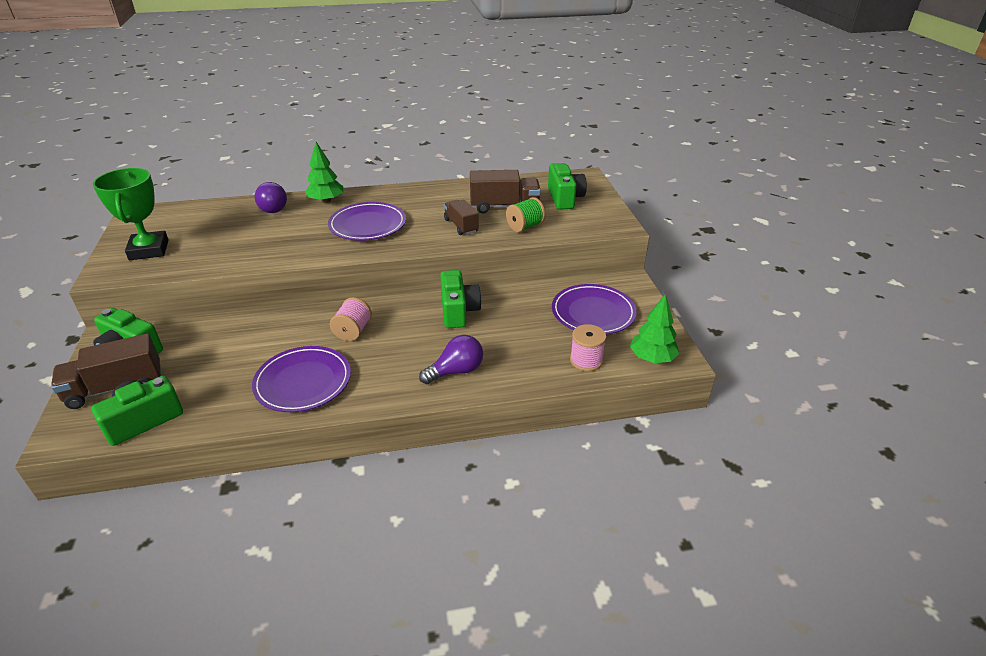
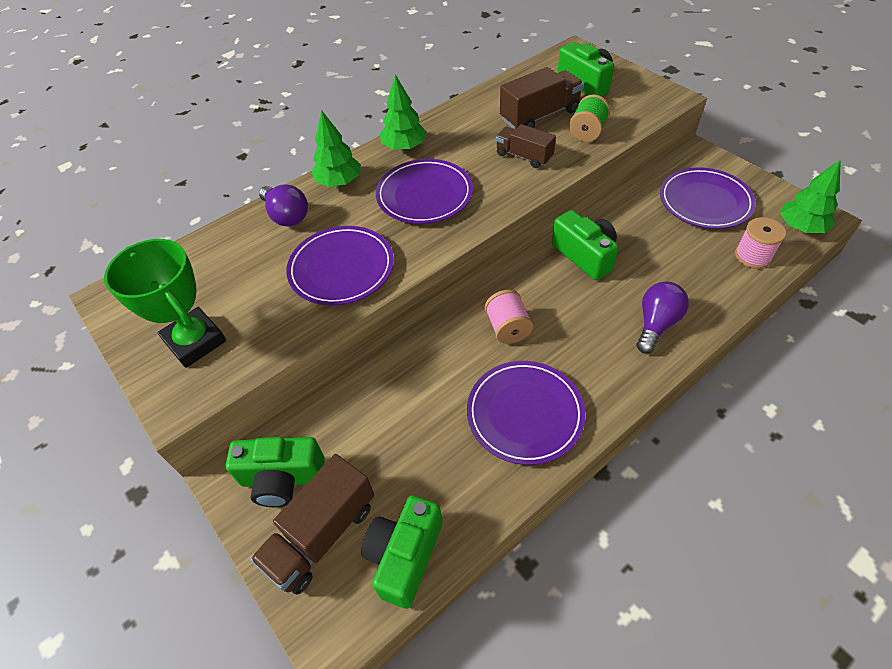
camera: 25 degrees left, 15 degrees up
(268, 245) = (341, 268): none -> purple plate
(390, 195) = (404, 147): none -> green tree

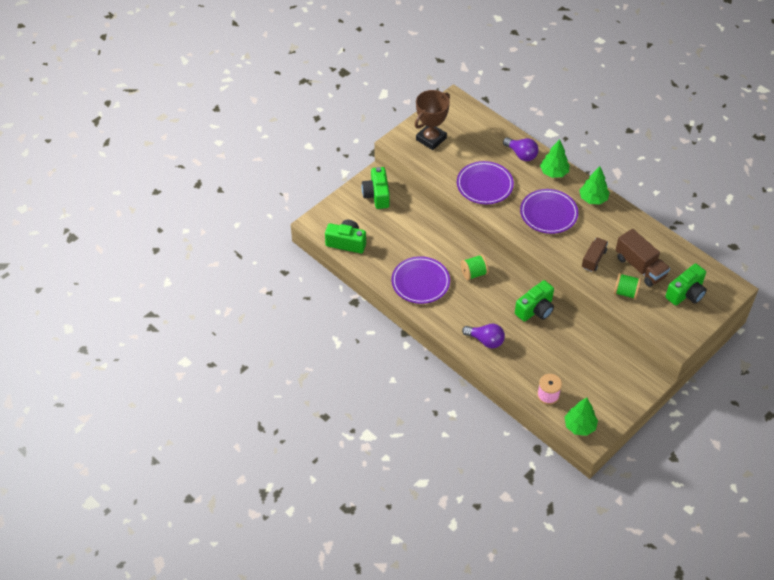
camera: 80 degrees right, 0 degrees up
(195, 341) = (431, 139): green trophy -> brown trophy
(286, 216) = (521, 154): purple light bulb -> purple light bulb turned 90 degrees counterclockwise
(321, 534) = (353, 213): brown truck -> none
(508, 328) = (474, 273): pink spool -> green spool
(705, 201) = (597, 377): purple plate -> none

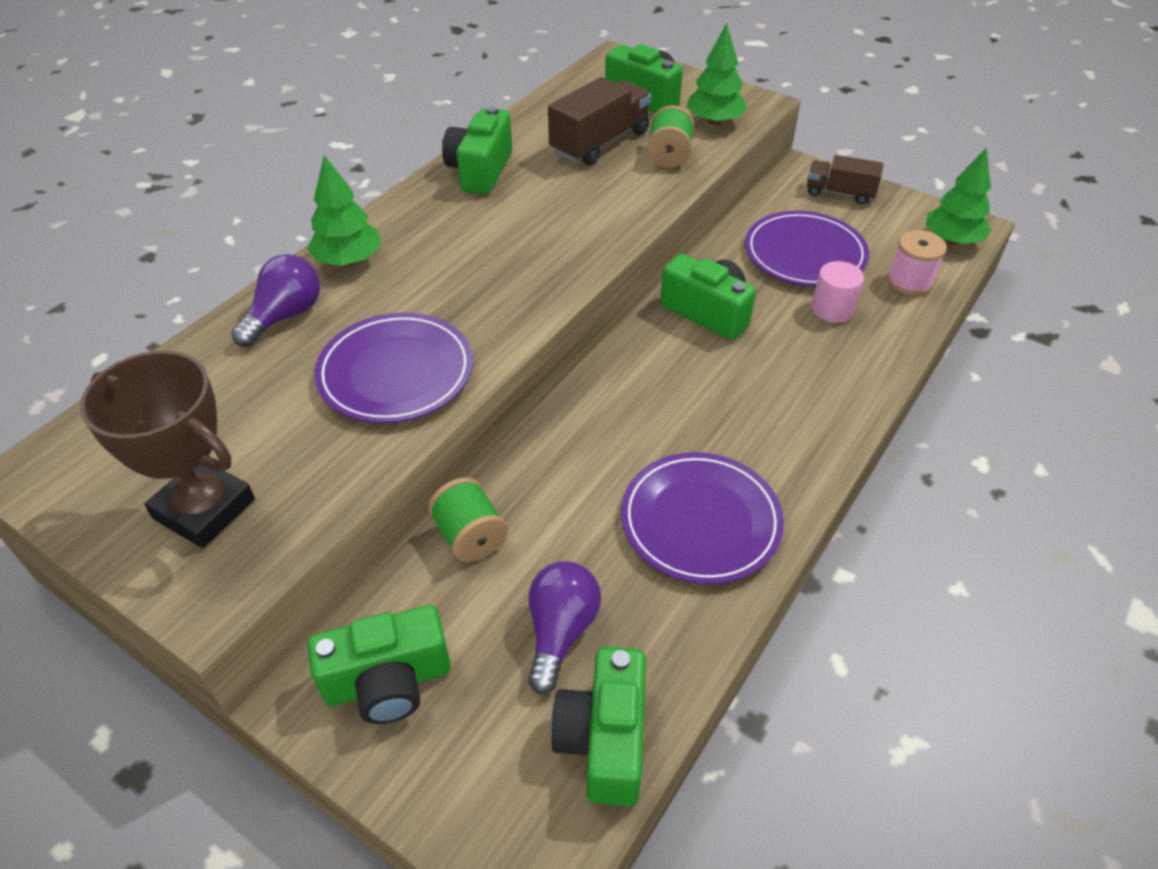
camera: 100 degrees left, 5 degrees down
(474, 273) = (639, 419): green spool -> green spool (470, 536)
(485, 340) = (825, 380): purple light bulb -> purple light bulb (560, 631)
(531, 357) = (832, 309): none -> pink cylinder
(548, 213) = (480, 260): purple plate -> purple plate (804, 254)
(593, 199) = (427, 203): green tree -> green tree (714, 122)
(593, 259) = (598, 195): brown truck -> brown truck (839, 193)
(618, 219) = (480, 171): none -> green camera

